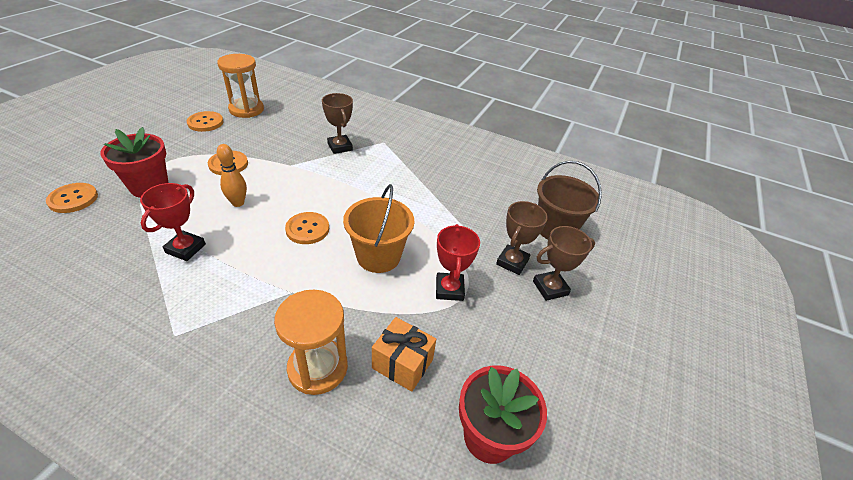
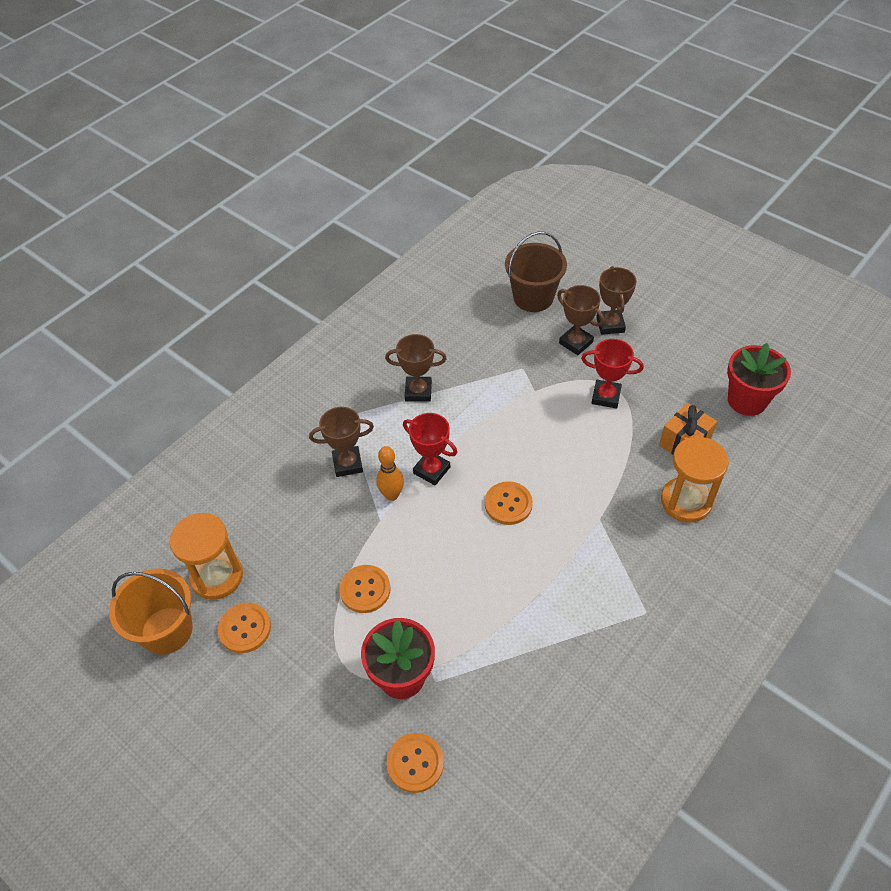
camera: 70 degrees left, 10 degrees up
(185, 248) = (527, 619): red trophy -> red trophy (431, 470)
(238, 203) = (451, 573): orange bowling pin -> orange bowling pin (392, 495)
(378, 256) = (557, 445): orange bucket -> orange bucket (167, 630)
(417, 172) = (418, 391): none -> brown trophy

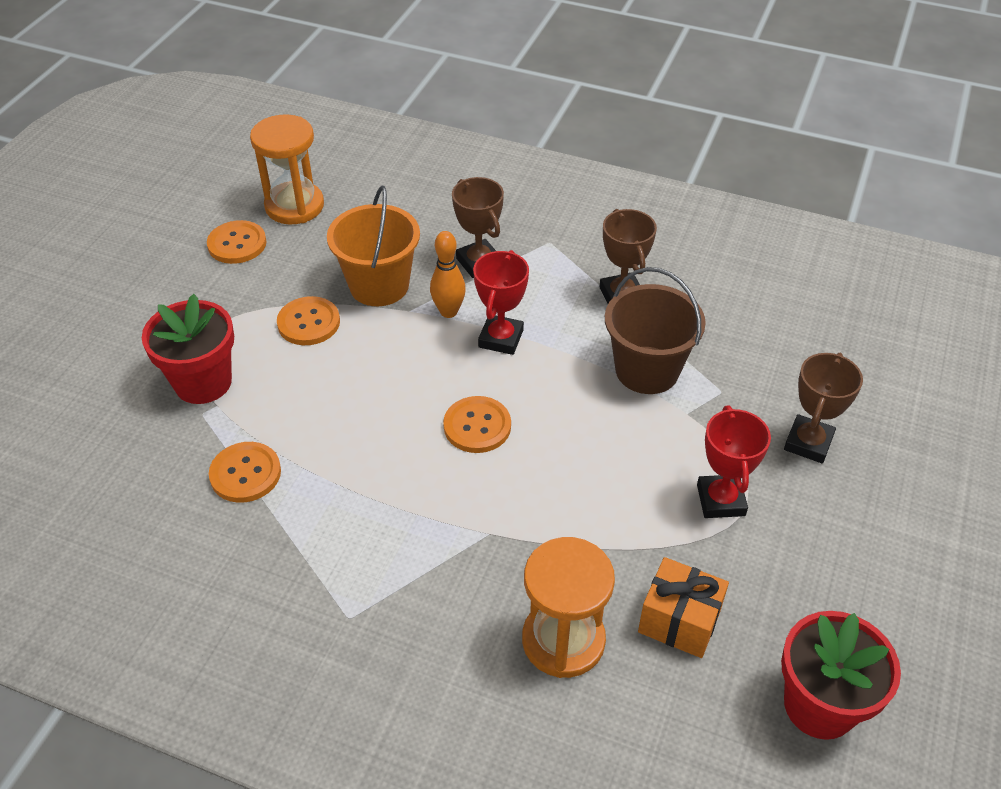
camera: 70 degrees right, 5 degrees down
(167, 630) = (223, 192): orange bucket -> orange bucket (379, 285)
(415, 763) = (98, 420): orange button -> orange button (245, 474)
(533, 297) = (868, 374): brown bucket -> brown bucket (647, 370)
(610, 325) = (873, 479): brown trophy -> none

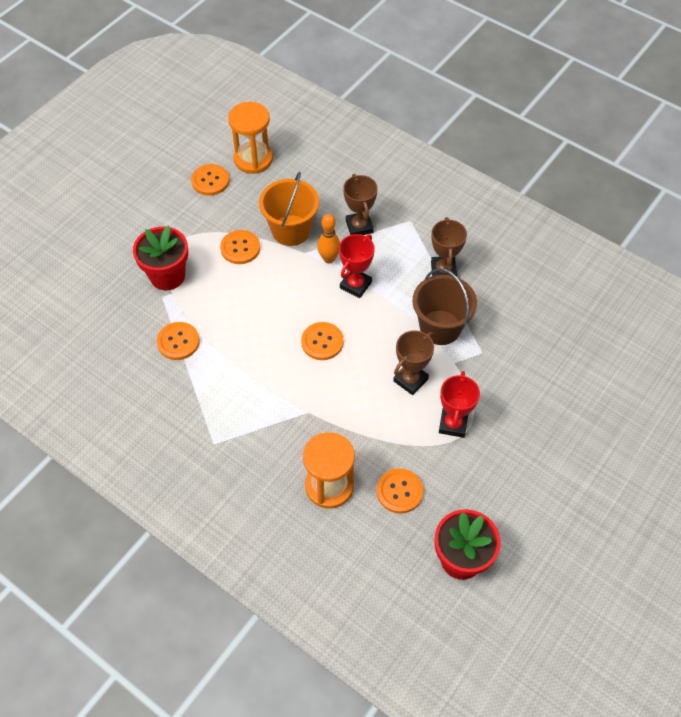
camera: 15 degrees right, 10 degrees up
(679, 621) = (399, 491): orange gift -> orange button
(808, 443) = (523, 400): brown trophy -> brown trophy (410, 380)

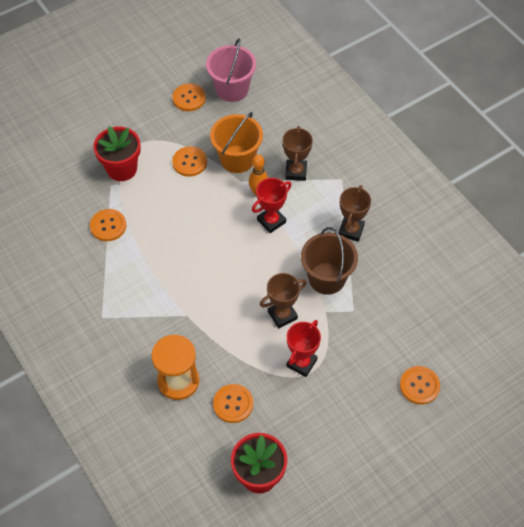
camera: 20 degrees right, 0 degrees up
(253, 159) = (232, 89): orange hourglass -> pink bucket
(322, 342) = (223, 261): orange button -> orange button (419, 386)

